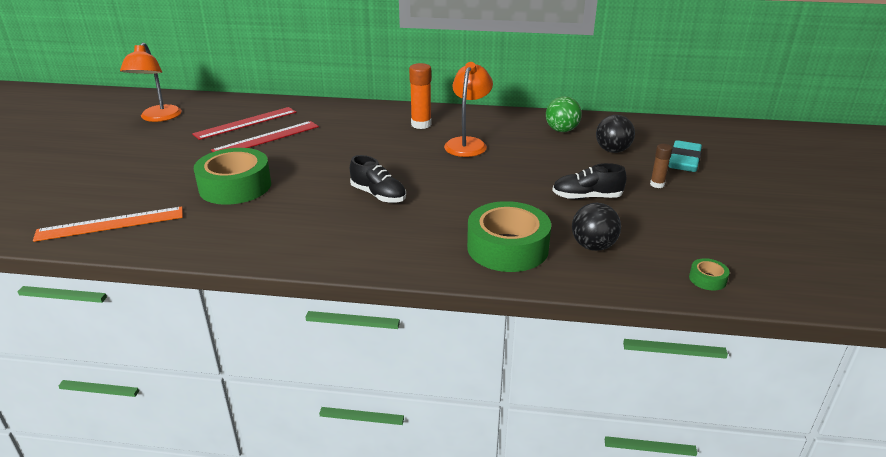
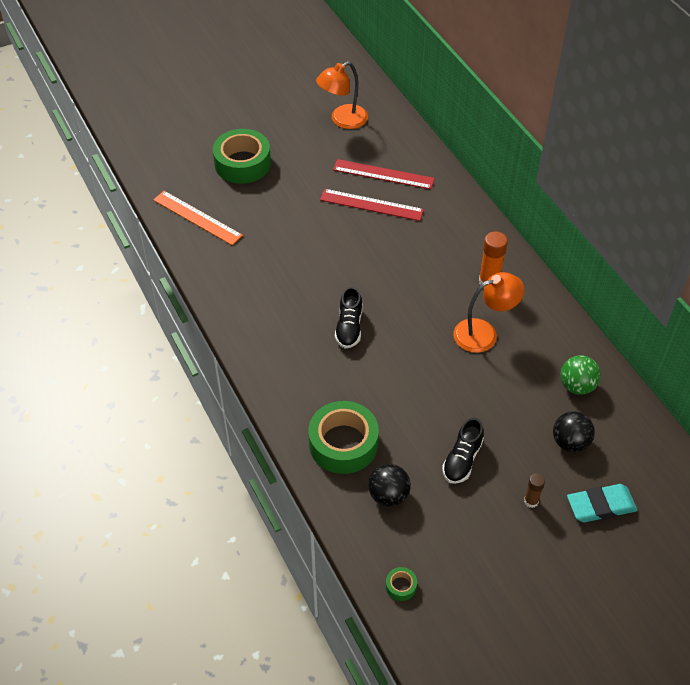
camera: 55 degrees right, 20 degrees up
(235, 186) = (290, 241): green tape -> green tape (242, 163)
(586, 197) = (462, 460): black shoe -> black shoe turned 120 degrees counterclockwise

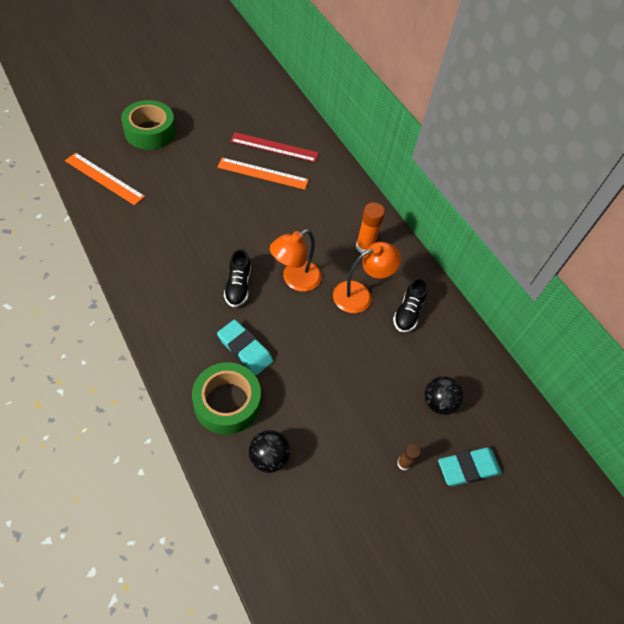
camera: 10 degrees left, 5 degrees up
(342, 120) = (241, 99): orange lamp -> orange lamp (295, 280)
(359, 391) = (245, 349): none -> turquoise eraser
(371, 205) = (263, 173): red ruler -> orange ruler
(401, 586) = (277, 558): green tape -> none
(462, 460) = (339, 420): black shoe -> black shoe (408, 312)
(577, 386) = (443, 347): green ball -> none

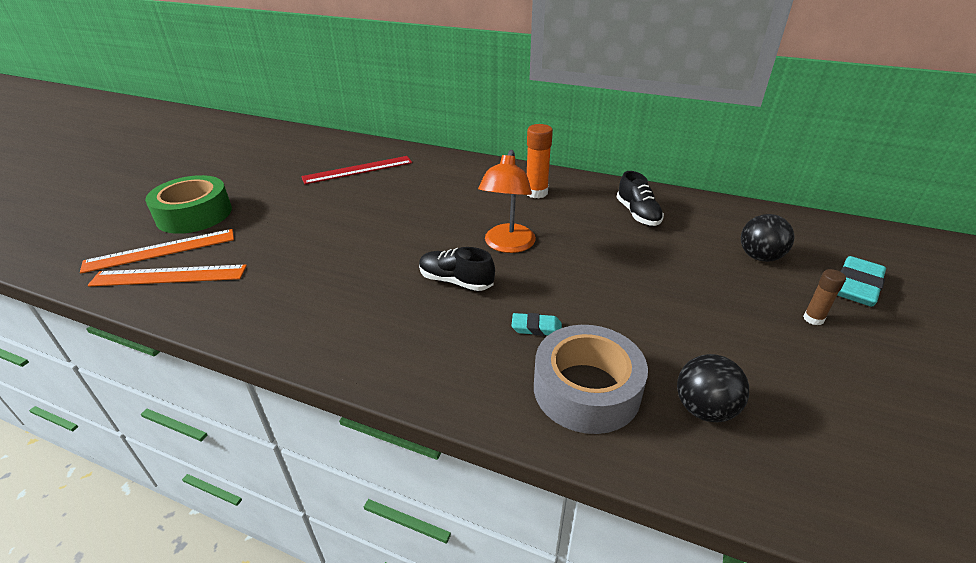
camera: 30 degrees left, 20 degrees down
(227, 402) = (586, 389): green tape -> grey tape
(238, 286) = (456, 281): black shoe -> black shoe turned 150 degrees clockwise
(245, 349) = (536, 328): turquoise eraser -> turquoise eraser, size x0.57
(263, 173) = (369, 190): orange ruler -> orange ruler (160, 250)
(360, 295) = (581, 224): orange lamp -> none

